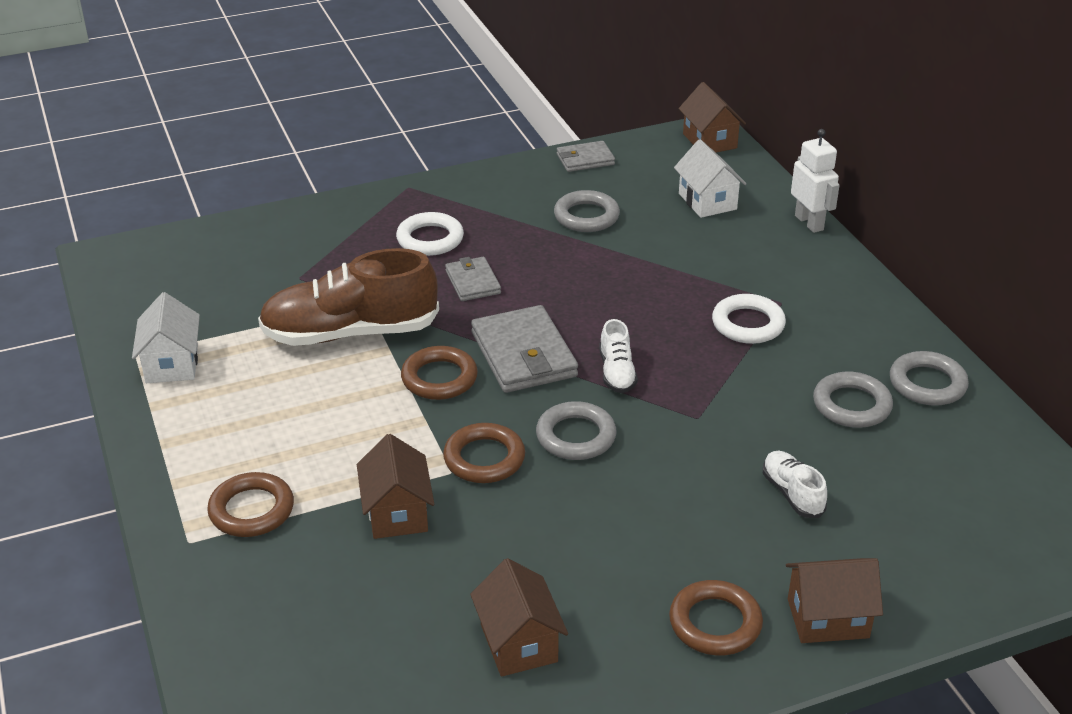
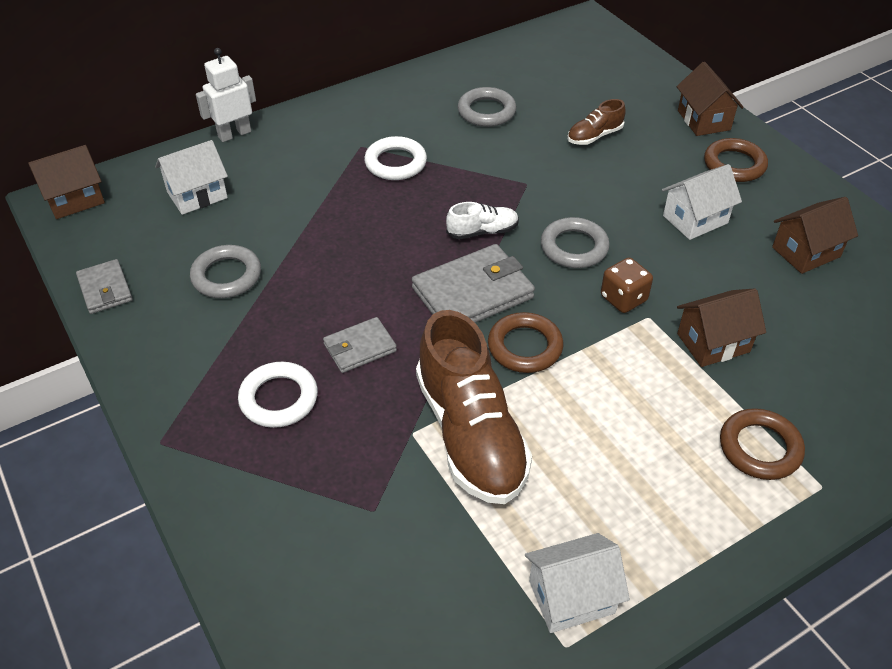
camera: 100 degrees left, 10 degrees up
(484, 458) = (623, 298): brown ring -> brown dice
(604, 551) = (695, 219): none -> white house
(792, 494) = (594, 136): white shoe -> brown shoe
(927, 384) = (451, 79): grey ring -> none

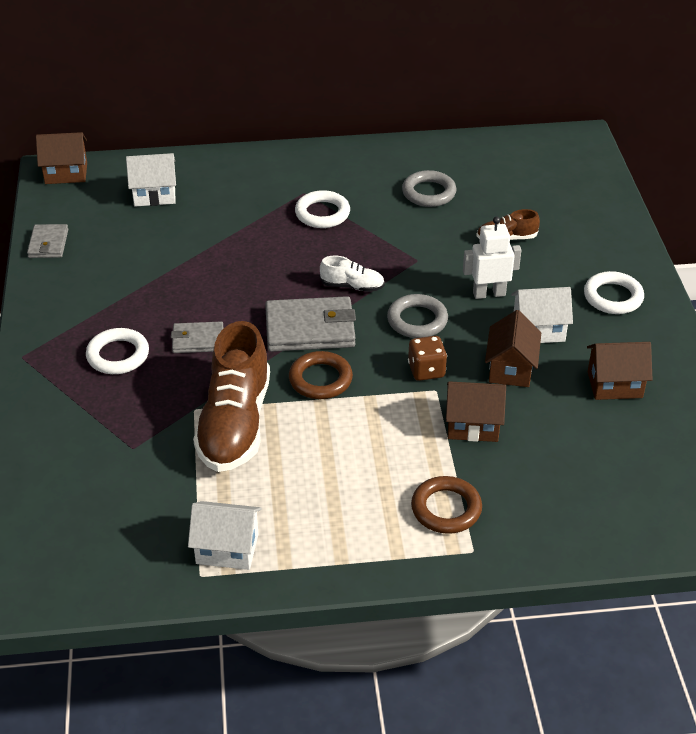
camera: 25 degrees right, 5 degrees down
(226, 276) = (137, 260): grey ring -> none
(234, 134) = (212, 156): white robot -> white robot (489, 294)
(703, 120) = (617, 252): brown house -> brown house (510, 369)
(734, 165) = (613, 297): brown ring -> white ring

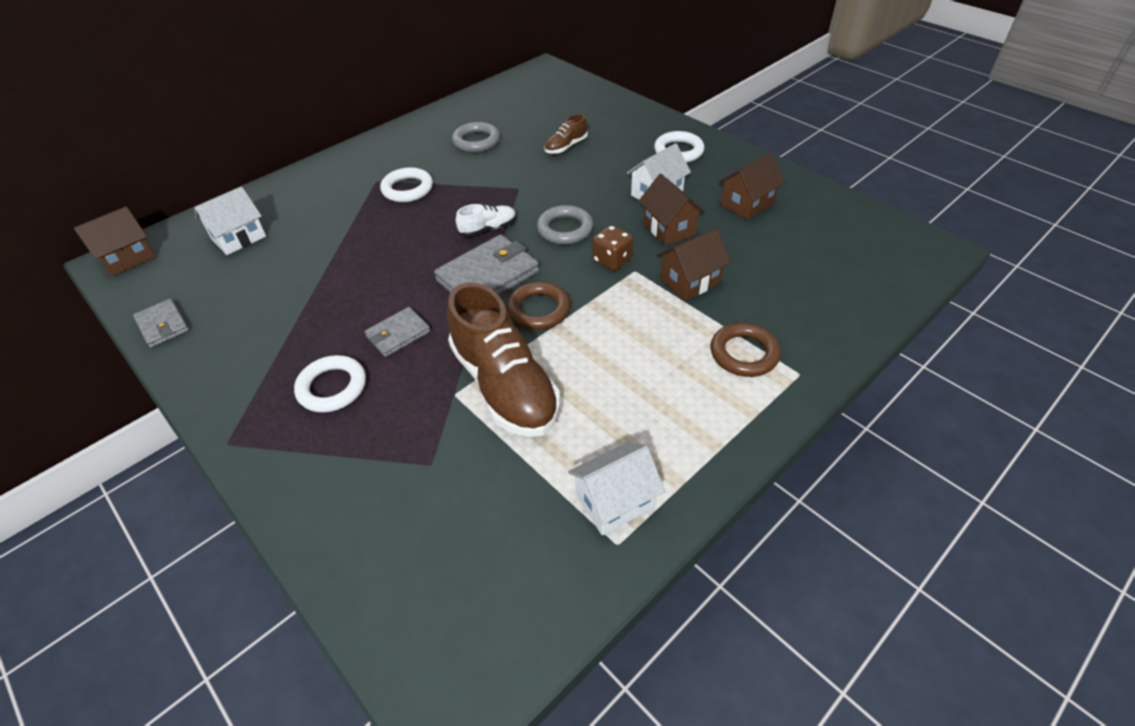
camera: 35 degrees left, 5 degrees up
(489, 294) = (595, 187): white robot -> none

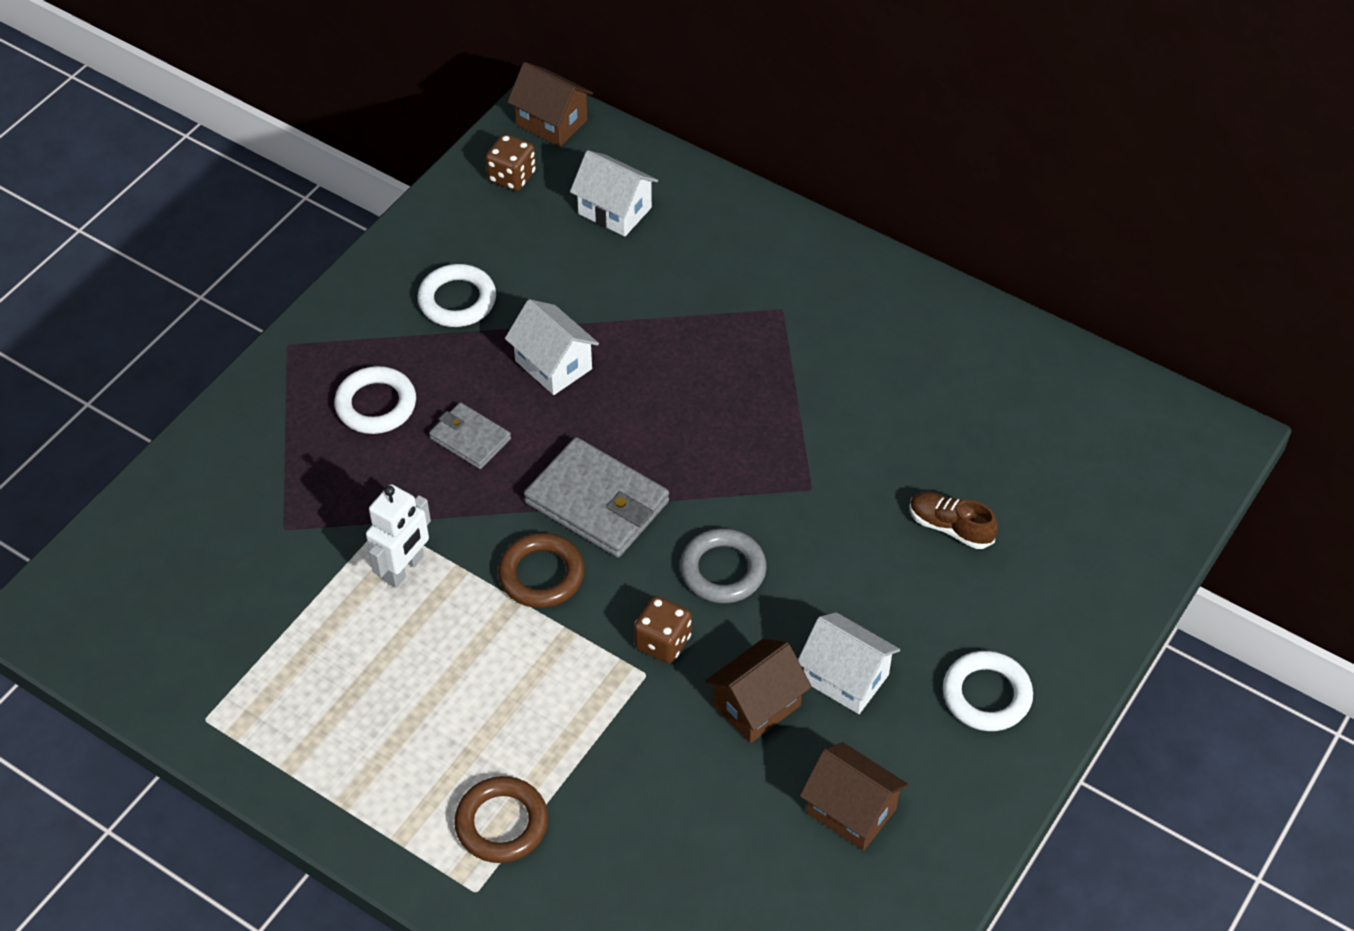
camera: 75 degrees right, 5 degrees up
(161, 284) = (512, 176): none -> brown dice
(163, 325) = (444, 211): grey wallet -> none
(407, 189) = (772, 353): white ring -> white ring (457, 300)
(476, 141) = (929, 401): grey ring -> none
(488, 229) = (700, 476): white shoe -> none
(505, 386) = (404, 569): brown shoe -> white robot
(614, 501) = (255, 709): white house -> white house (553, 365)
(690, 281) = (637, 746): brown house -> none

